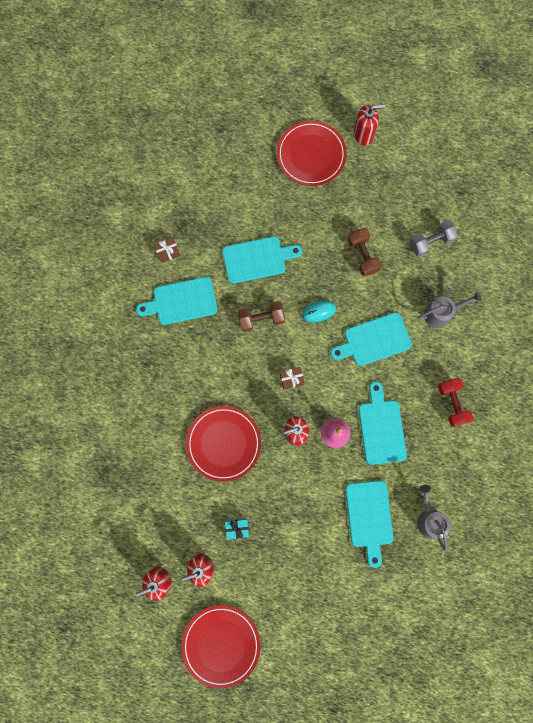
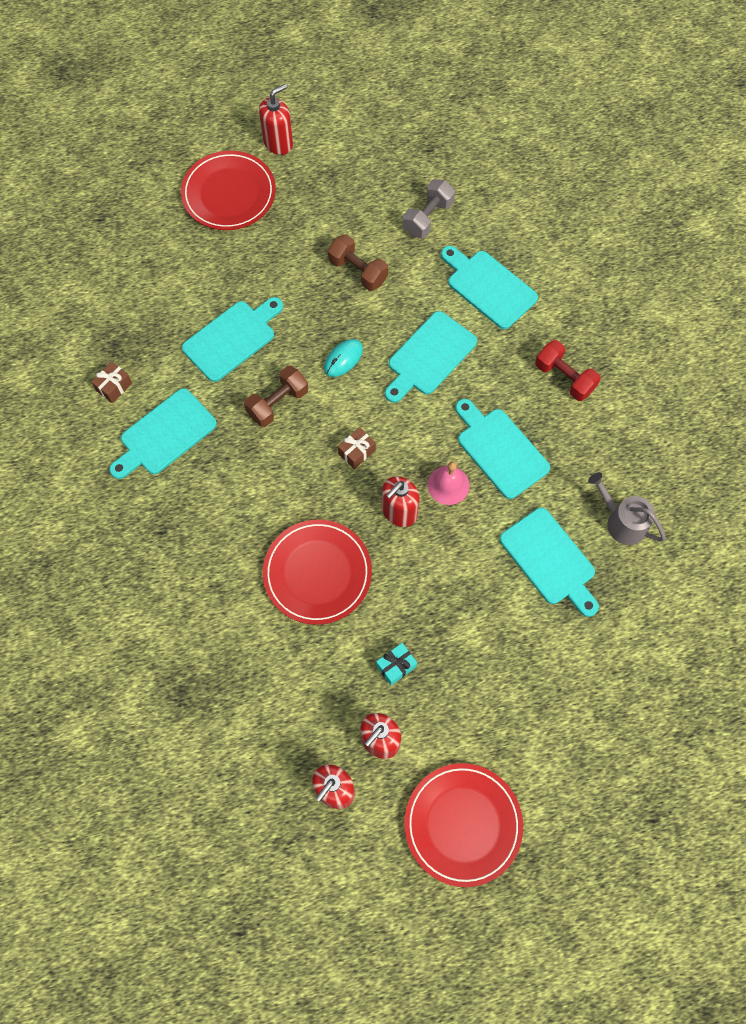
camera: 30 degrees left, 10 degrees down
(441, 313) = (488, 287): grey watering can -> turquoise cutting board

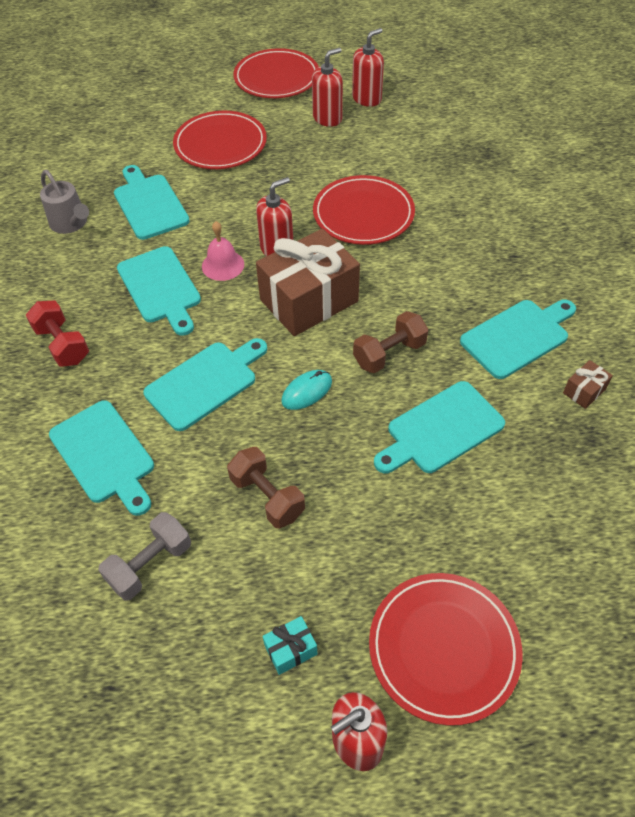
camera: 170 degrees left, 15 degrees down
(357, 452) = (309, 300): brown gift -> brown gift, size x2.47
(396, 666) = (305, 154): turquoise gift -> turquoise gift (291, 650)
(501, 671) = (220, 144): none -> red plate

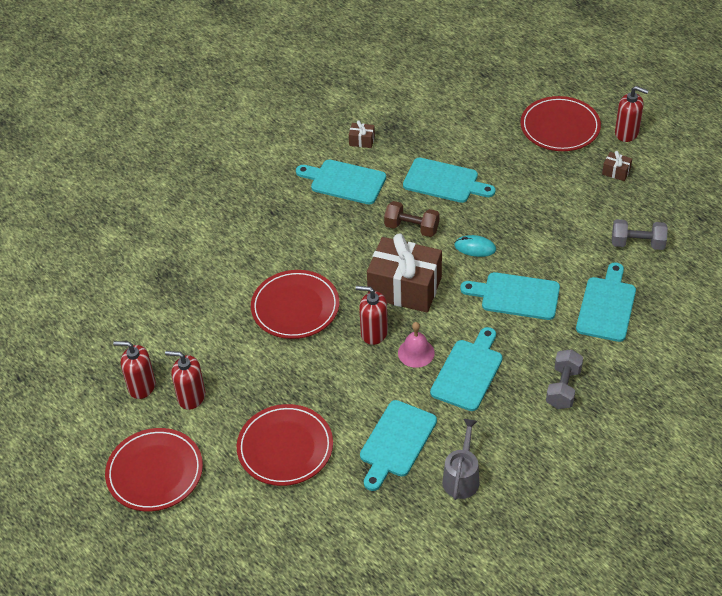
camera: 125 degrees left, 5 degrees down
(62, 345) = (563, 388): red dumbbell -> grey dumbbell
(267, 497) = (555, 224): brown dumbbell -> none
(291, 650) = (616, 172): turquoise gift -> brown gift

